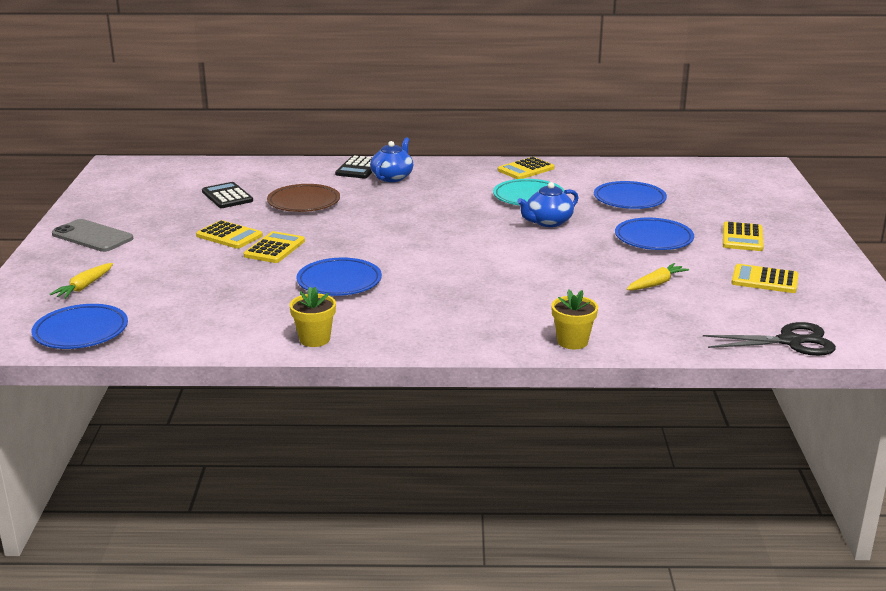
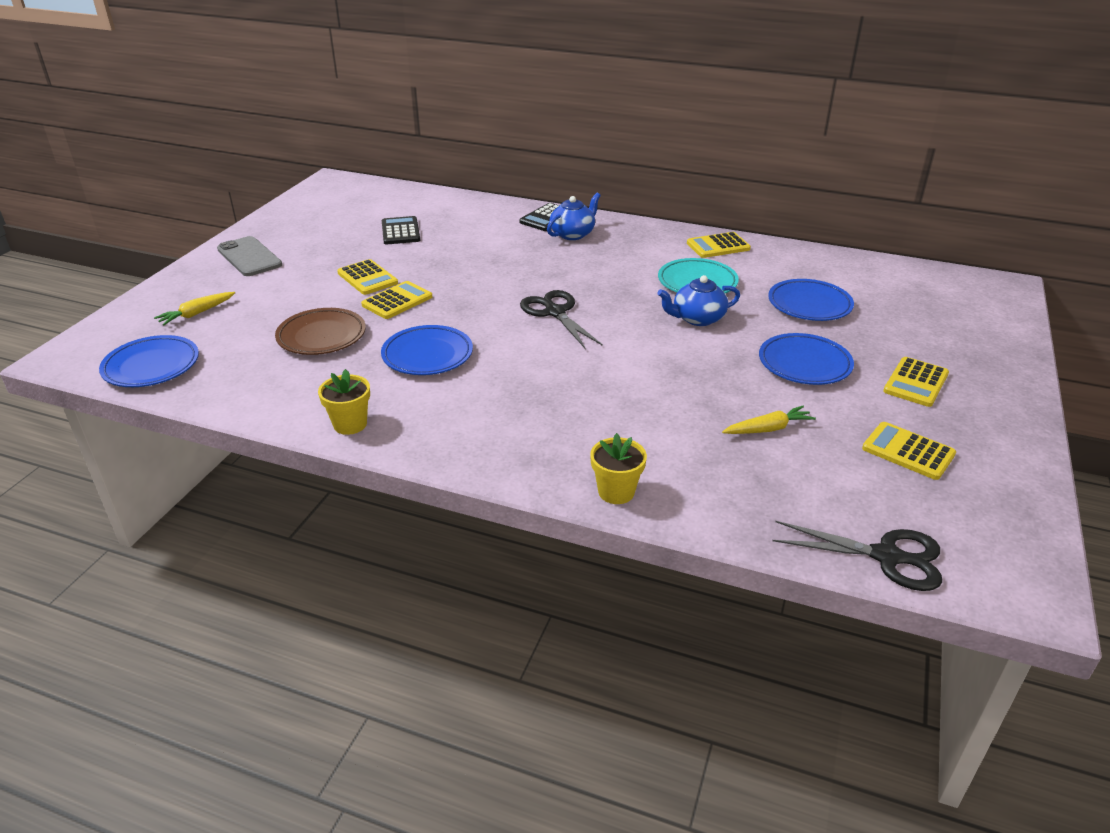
camera: 20 degrees right, 10 degrees up
(304, 203) = (465, 251): brown plate -> brown plate (321, 336)
(425, 235) = (555, 312): none -> black scissors

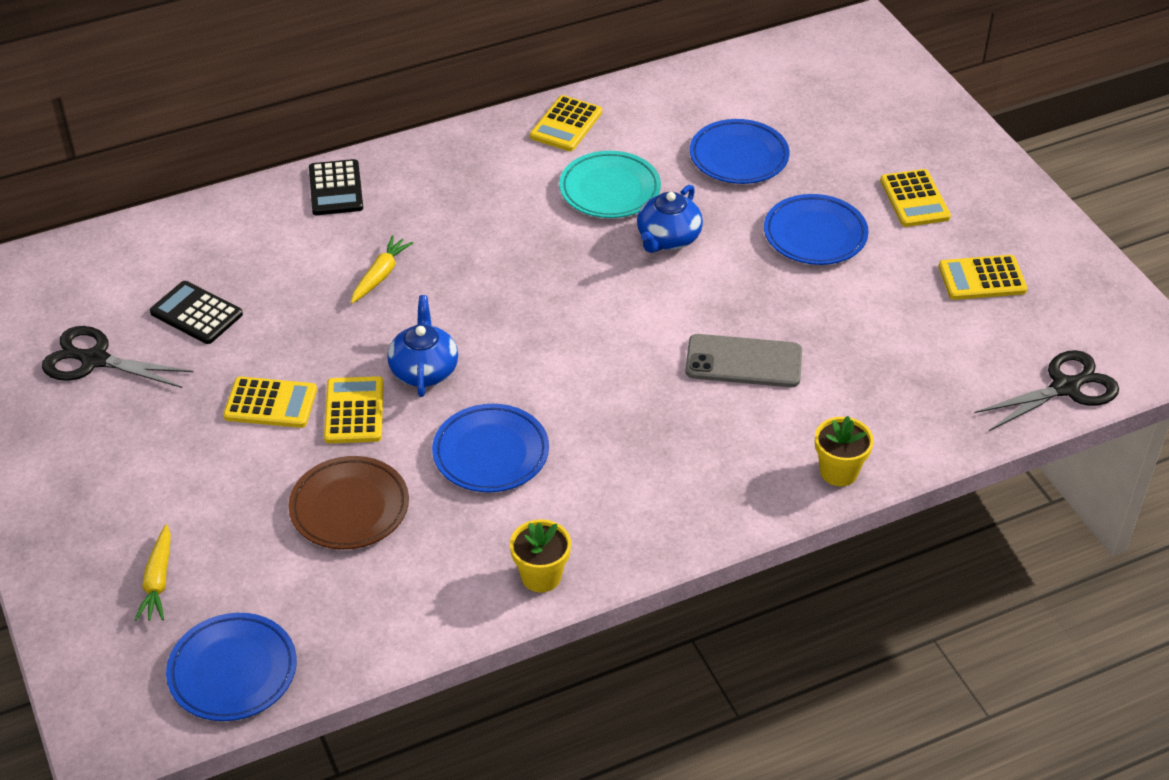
camera: 45 degrees left, 10 degrees up
(249, 257) = (74, 469): grey phone -> grey phone (743, 361)
(555, 312) = (532, 317): black scissors -> black scissors (94, 360)
(573, 234) = (398, 196): blue teapot -> blue teapot (424, 370)
(768, 429) = (868, 327): yellow carrot -> yellow carrot (380, 275)

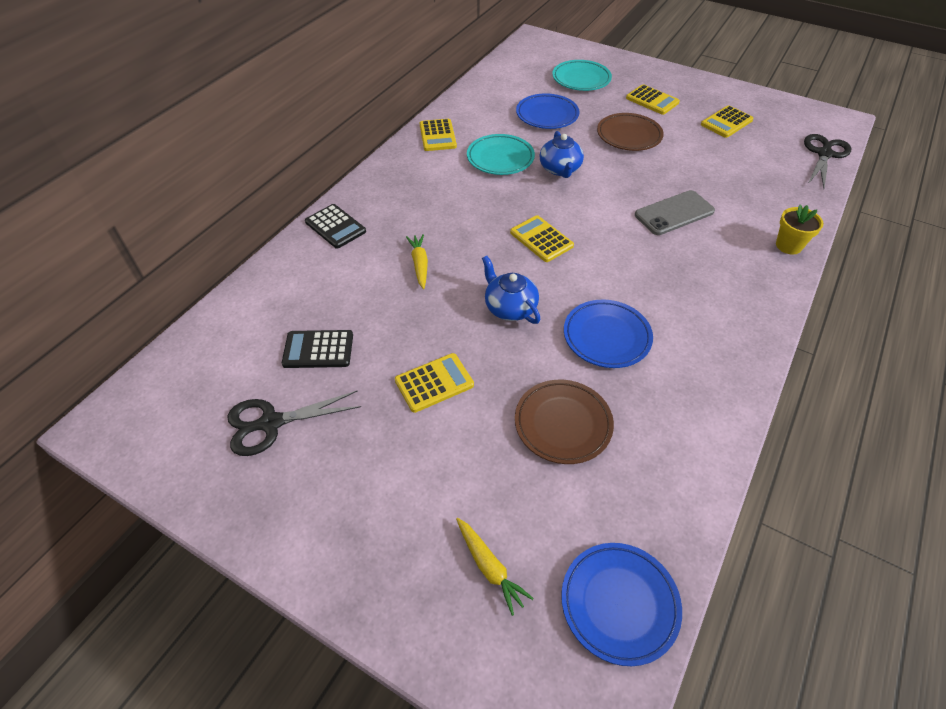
camera: 35 degrees left, 5 degrees up
(354, 411) = (495, 357): yellow calculator -> yellow calculator (541, 239)
(541, 576) = (724, 397): yellow flower pot -> none
(815, 235) = (629, 136): blue plate -> brown plate
(851, 123) = (581, 79): none -> turquoise plate

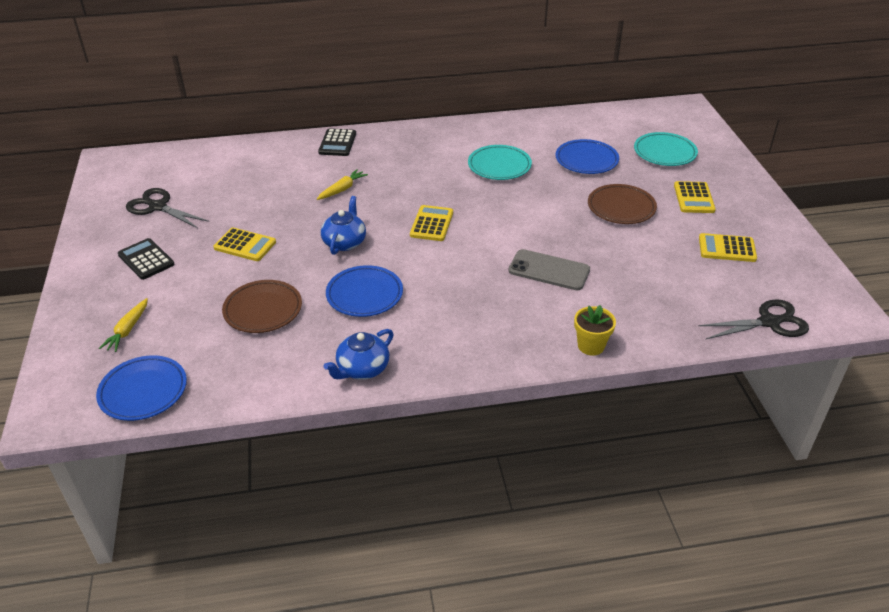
camera: 50 degrees right, 10 degrees down
(318, 349) = (227, 192): black calculator -> black calculator (146, 259)
(437, 136) = (486, 130): yellow calculator -> none
(560, 169) = (525, 196): blue teapot -> blue teapot (362, 369)

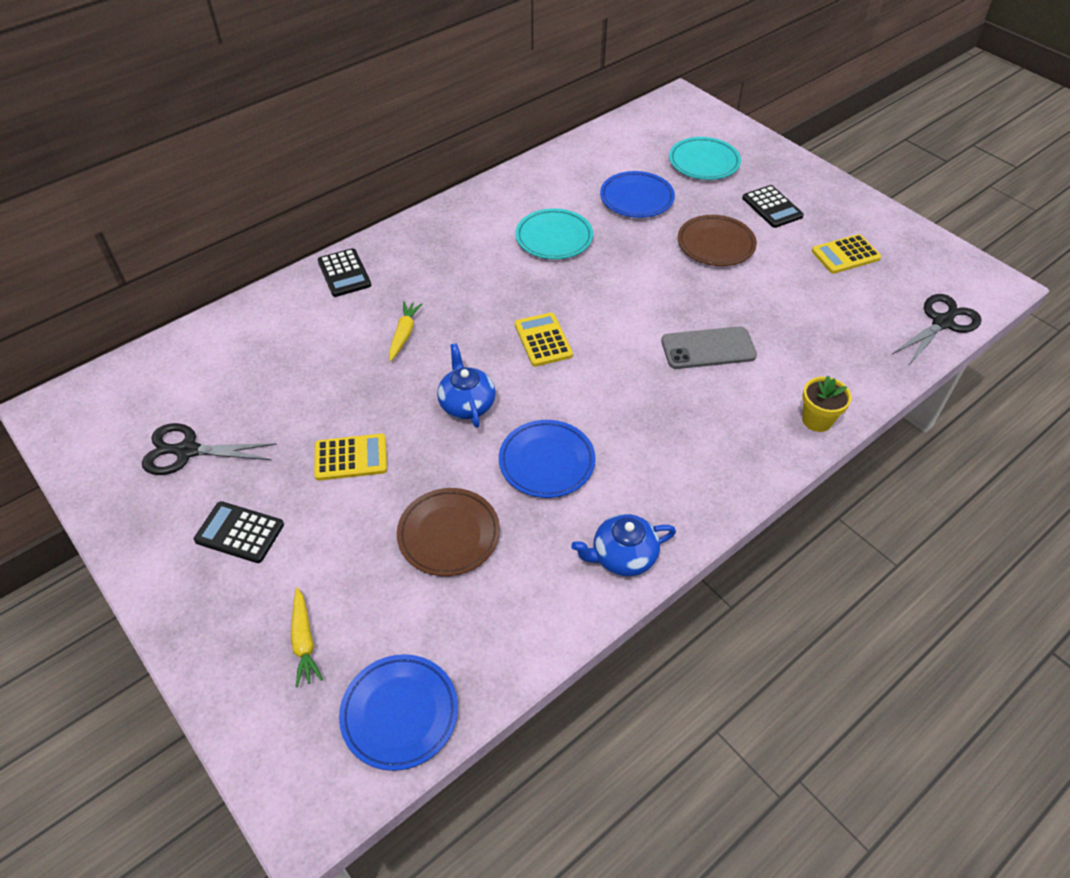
camera: 30 degrees left, 10 degrees up
(362, 369) = (622, 556): blue teapot -> blue teapot turned 60 degrees clockwise
(694, 198) = (772, 207): yellow calculator -> black calculator

